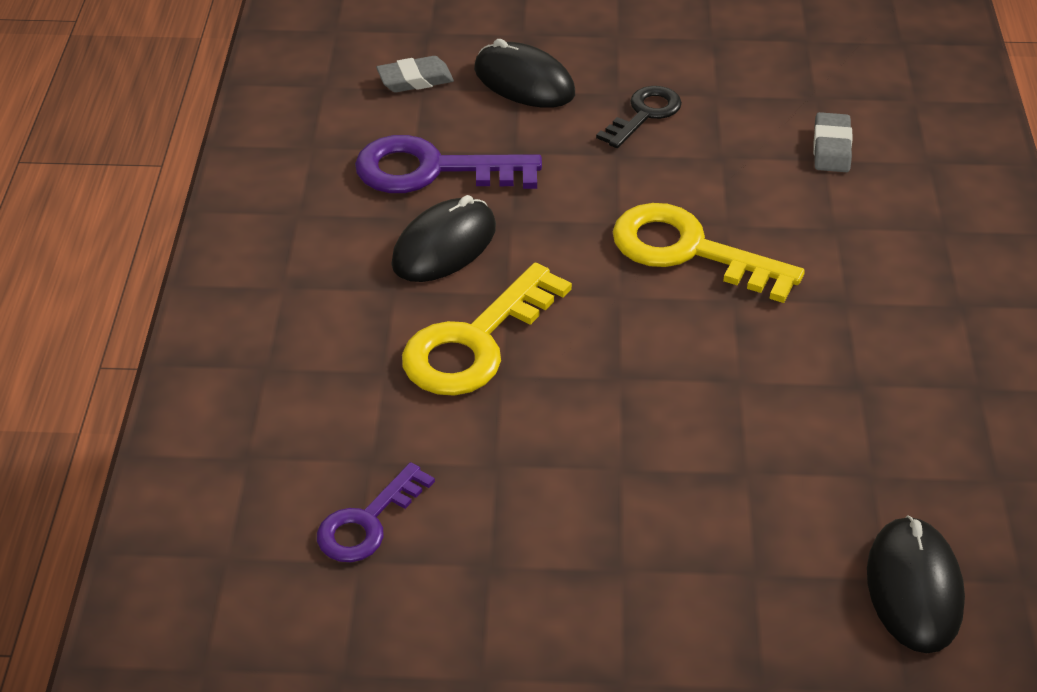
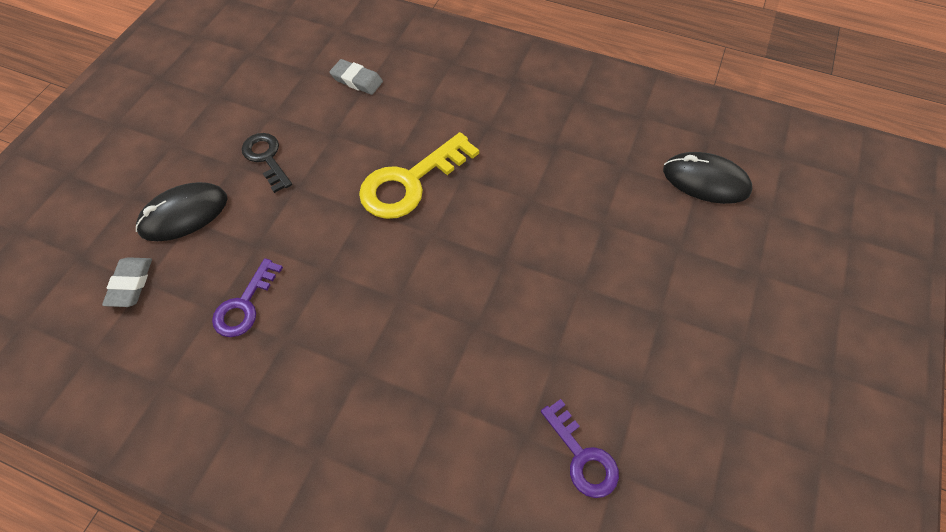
camera: 70 degrees left, 15 degrees up
(432, 170) = (244, 304): purple key -> purple key, size x0.61
(444, 245) = (331, 322): black mouse -> none
(476, 342) = (438, 332): yellow key -> none

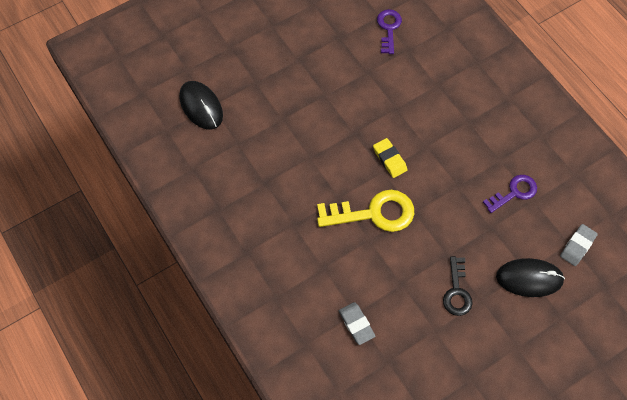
camera: 145 degrees left, 5 degrees up
(434, 252) = (389, 159): none -> yellow eraser

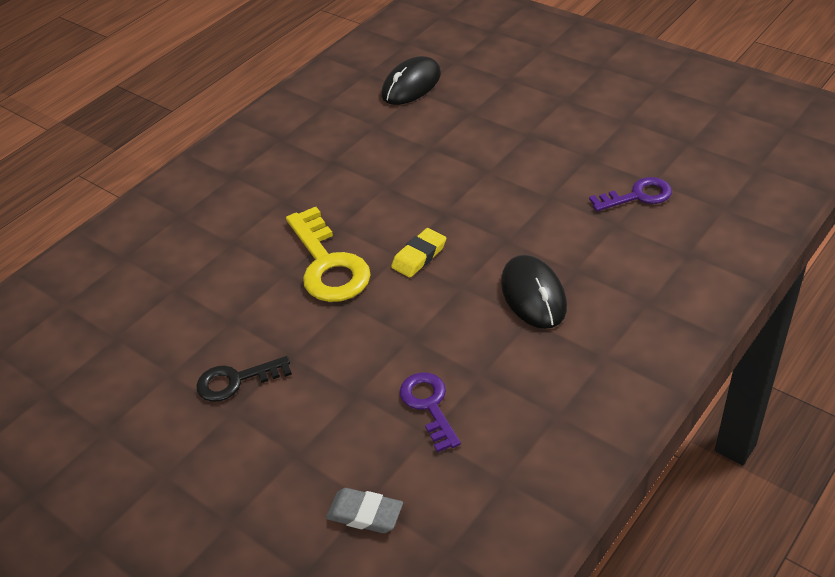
camera: 75 degrees right, 20 degrees down
(356, 324) = (160, 293): grey eraser -> none
(514, 192) = (429, 406): purple key -> purple key turned 150 degrees counterclockwise
(529, 278) = (284, 462): black mouse -> black mouse (533, 295)

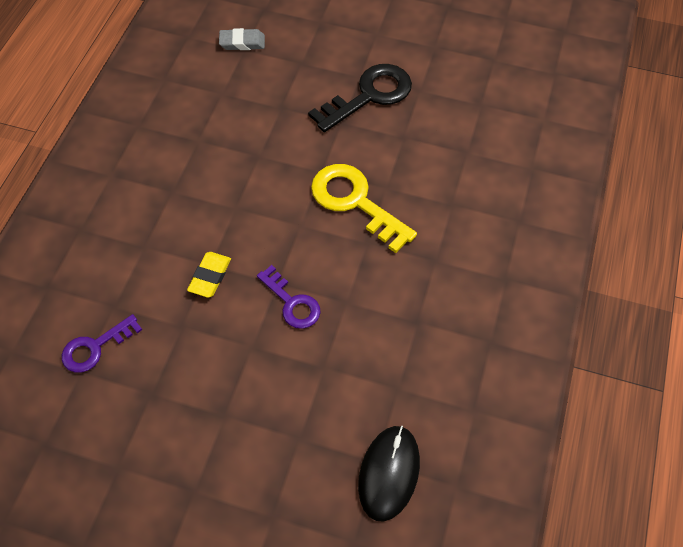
camera: 155 degrees right, 15 degrees up
(236, 380) = (369, 96): black key -> black key, size x1.64
(419, 256) = (281, 228): yellow eraser -> yellow eraser (210, 276)
(429, 406) = (227, 111): purple key -> purple key (292, 302)
(533, 295) = (174, 213): black mouse -> none

